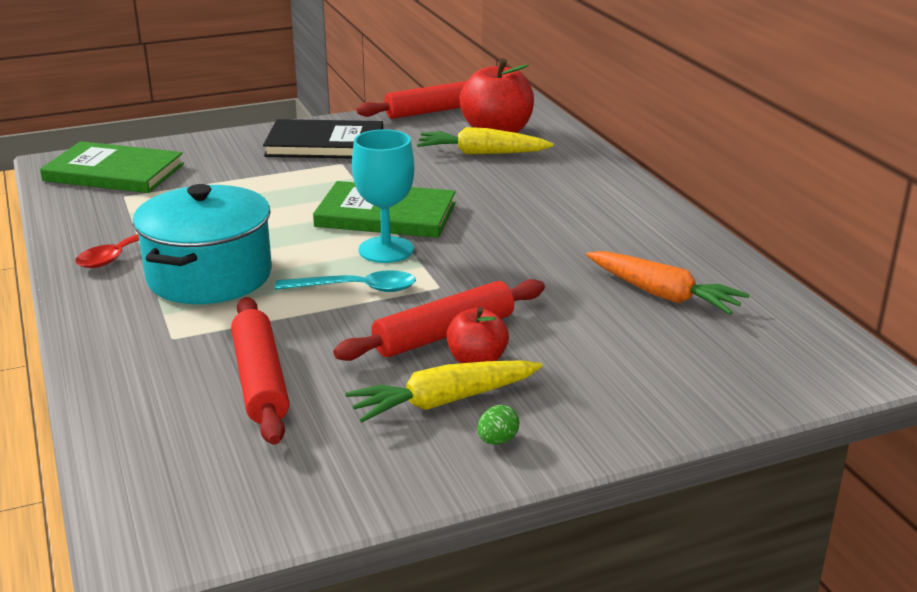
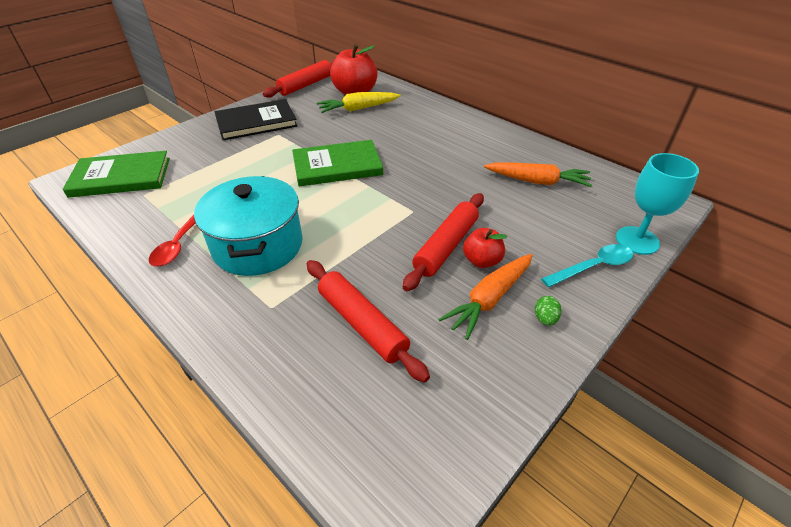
camera: 25 degrees left, 15 degrees up
(356, 288) = (364, 227): turquoise spoon -> turquoise spoon (593, 267)
(386, 250) = (358, 192): turquoise goblet -> turquoise goblet (637, 240)
(444, 401) = (489, 299): yellow carrot -> orange carrot

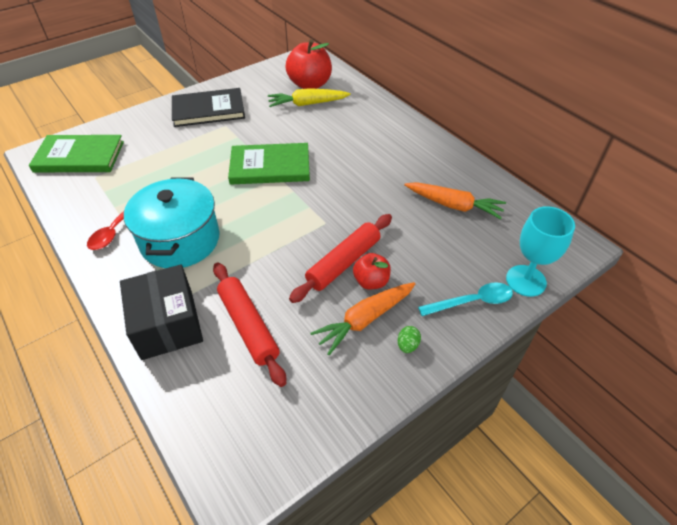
camera: 10 degrees right, 5 degrees up
(266, 335) = (167, 324): none -> black box
(306, 85) = (265, 71): red rolling pin -> none

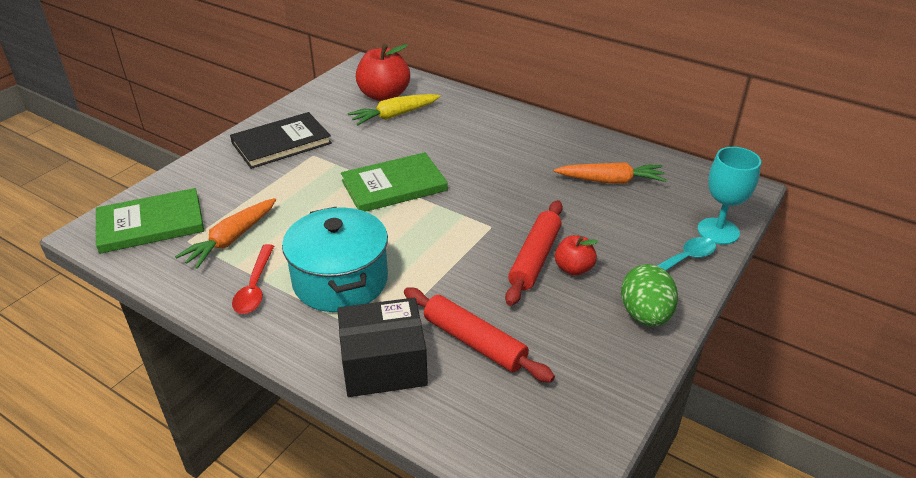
camera: 20 degrees left, 10 degrees down
(167, 324) = (384, 364): black box -> black box turned 60 degrees counterclockwise
(365, 320) = (590, 304): orange carrot -> orange carrot (231, 239)
(407, 345) = (645, 315): green egg -> green egg, size x2.24

